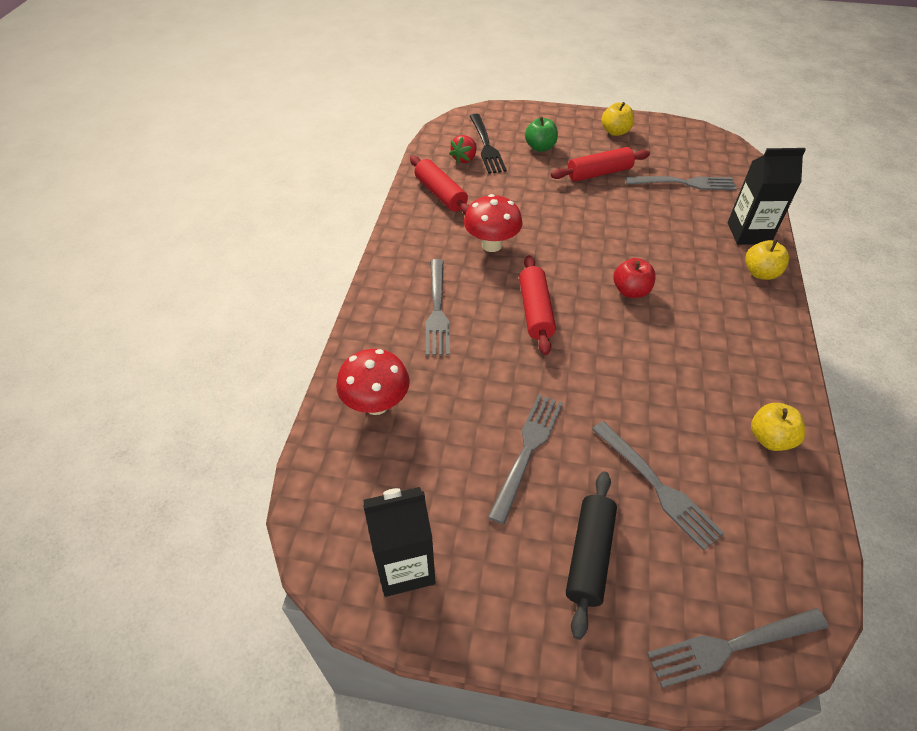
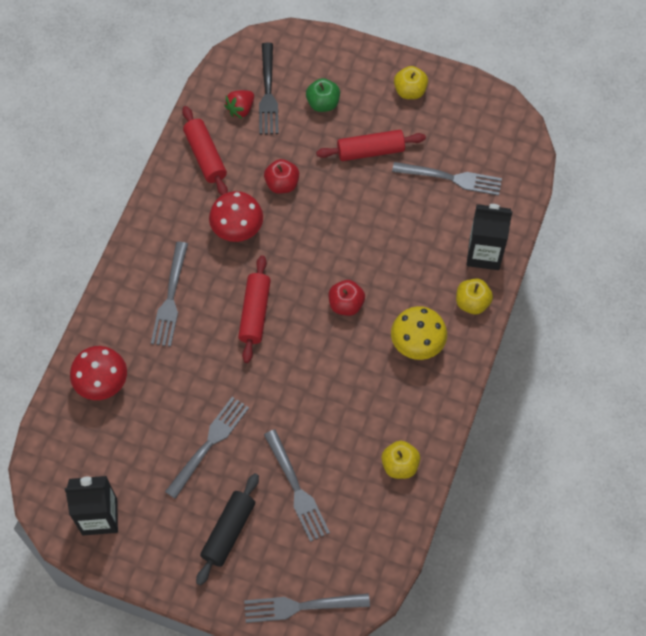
camera: 10 degrees right, 15 degrees up
(524, 205) = (282, 184): none -> red apple
(724, 316) = (417, 344): none -> yellow mushroom

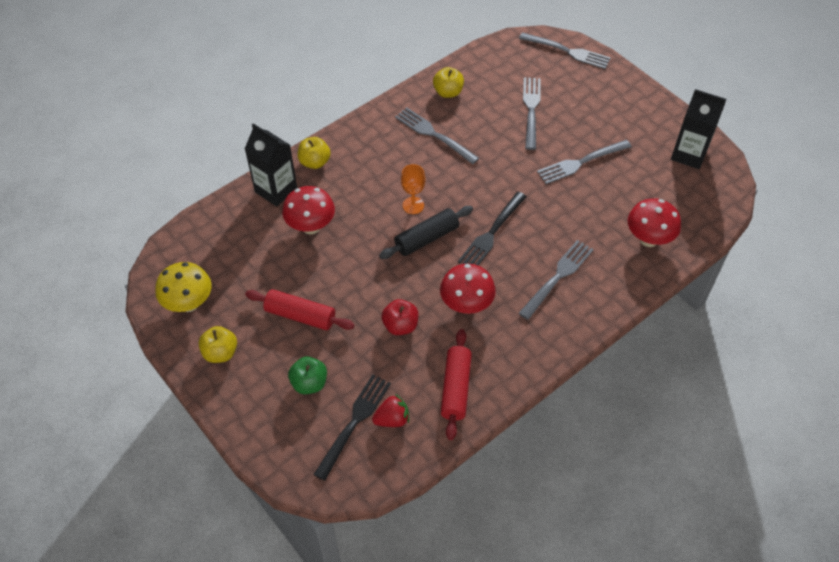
camera: 150 degrees left, 10 degrees down
(228, 531) = (595, 107): black rolling pin -> black rolling pin (426, 238)
(255, 313) = (491, 233): red rolling pin -> black fork
(346, 304) = (413, 205): red apple -> orange goblet
(417, 344) = (379, 155): yellow mushroom -> yellow mushroom (189, 303)
(423, 234) = (311, 226): none -> red mushroom
(451, 178) = (251, 258): grey fork -> grey fork (434, 135)

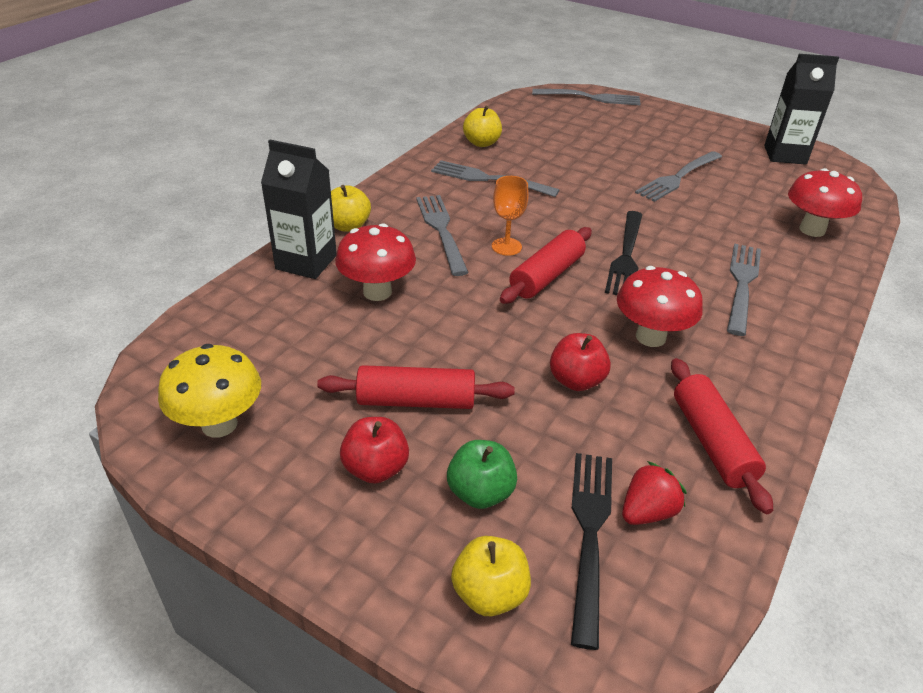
camera: 20 degrees left, 15 degrees down
(220, 353) = (303, 484): yellow apple -> yellow apple (489, 593)
(261, 353) = (376, 468): none -> red apple
(426, 238) = (546, 276): black rolling pin -> red rolling pin
(531, 110) = (587, 144): grey fork -> grey fork (441, 230)

